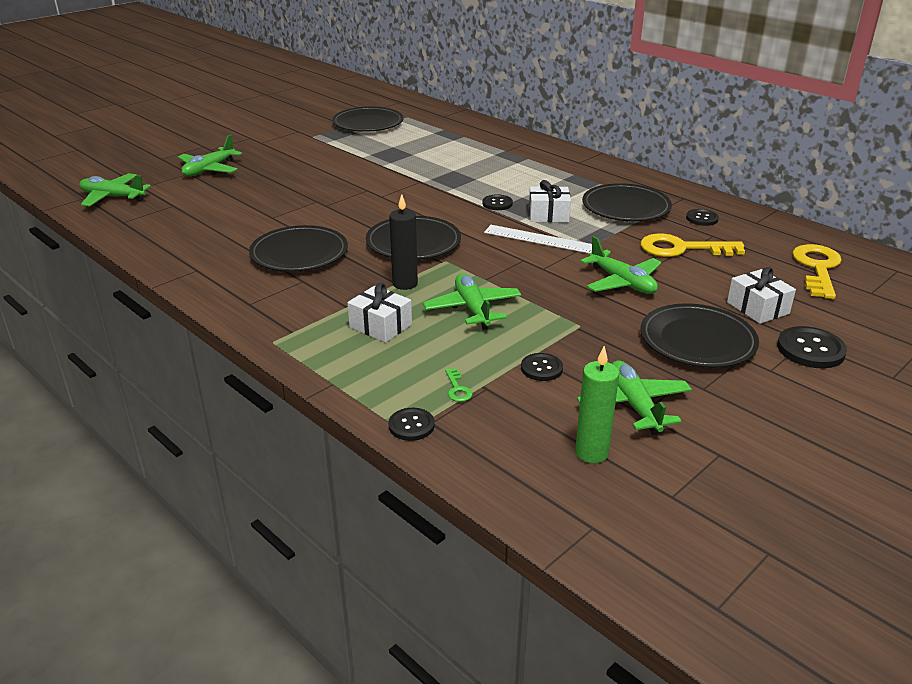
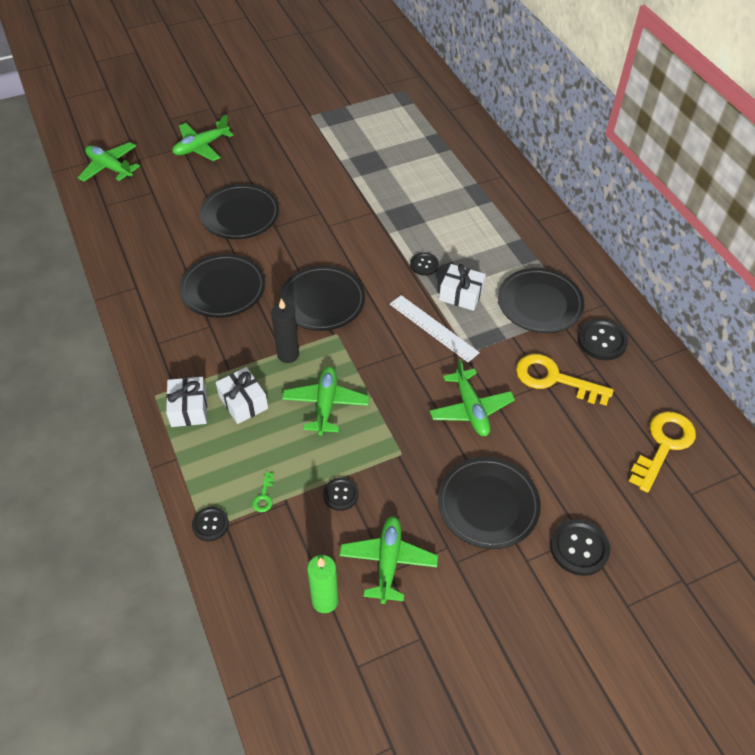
camera: 20 degrees right, 20 degrees up
(368, 123) = (371, 106): black plate -> black plate (240, 215)
(702, 218) = (602, 341): black button -> black button, size x1.59
(757, 308) = (569, 481): white gift -> white gift (189, 408)

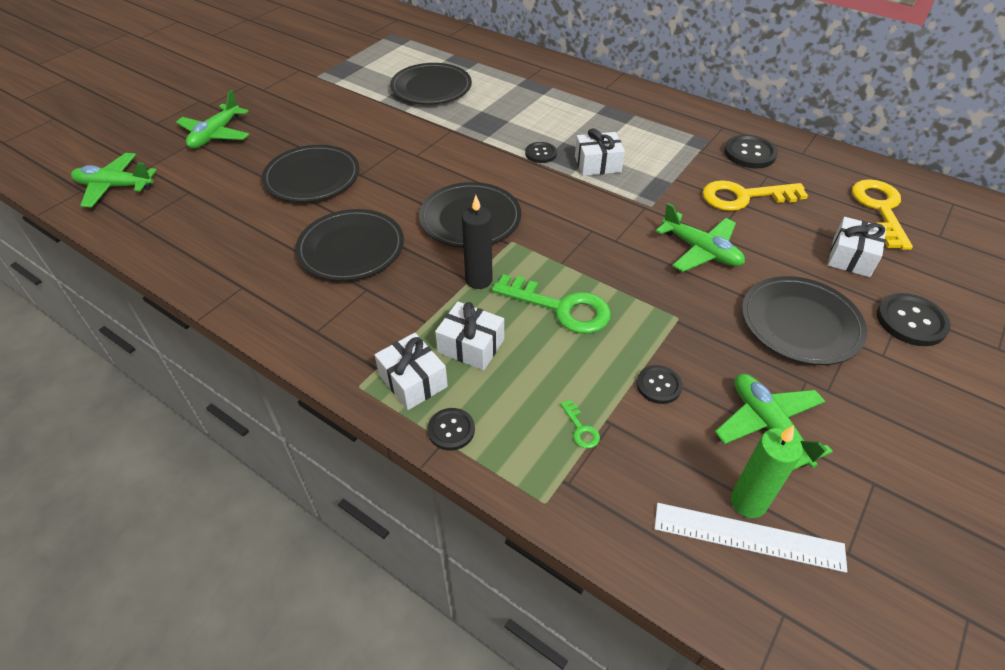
camera: 30 degrees left, 5 degrees down
(210, 524) = (548, 492): black button -> black button (451, 430)
(326, 404) = (561, 308): green plane -> green key
(433, 328) = (600, 199): white ruler -> white ruler (748, 536)
(539, 303) = (671, 146): black plate -> black plate (431, 88)
(589, 473) = (851, 257): none -> white gift

